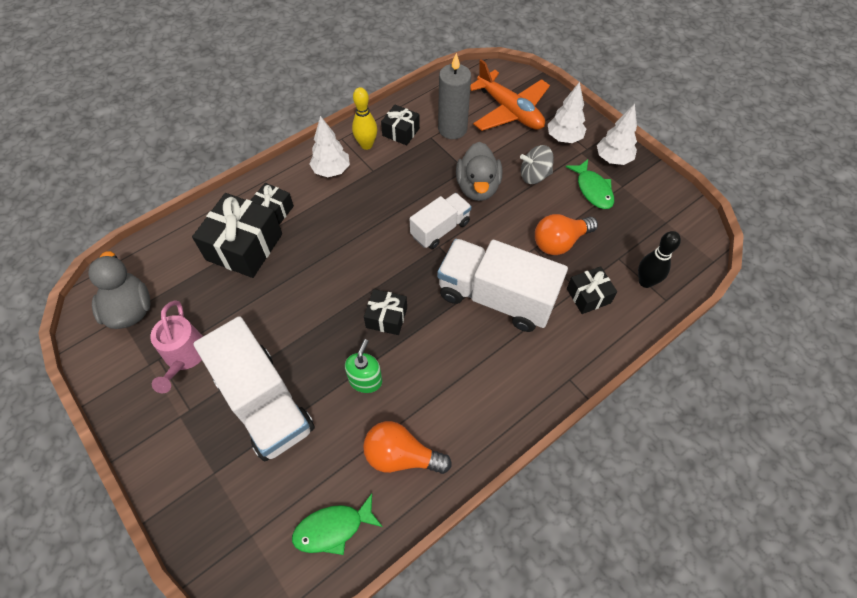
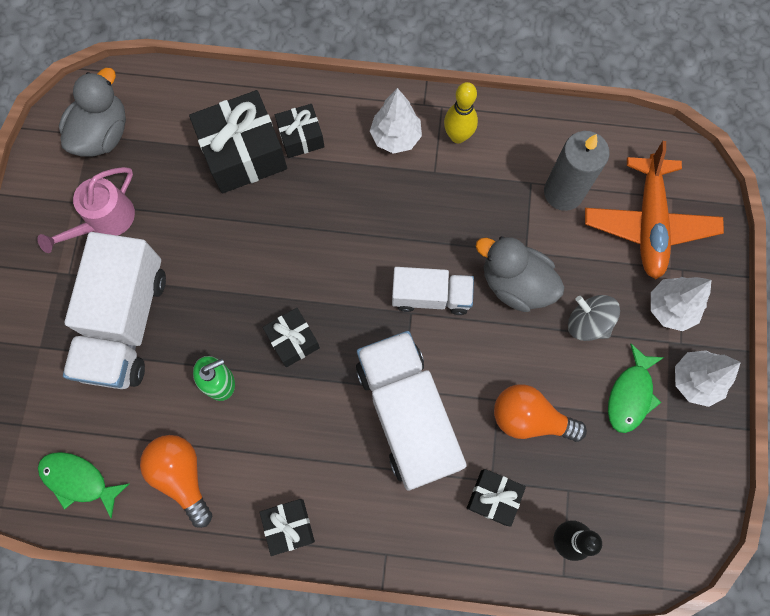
camera: 45 degrees right, 15 degrees up
(401, 132) = (507, 150): black gift -> black gift (289, 526)
(477, 187) = (515, 284): grey duck -> grey duck turned 75 degrees clockwise

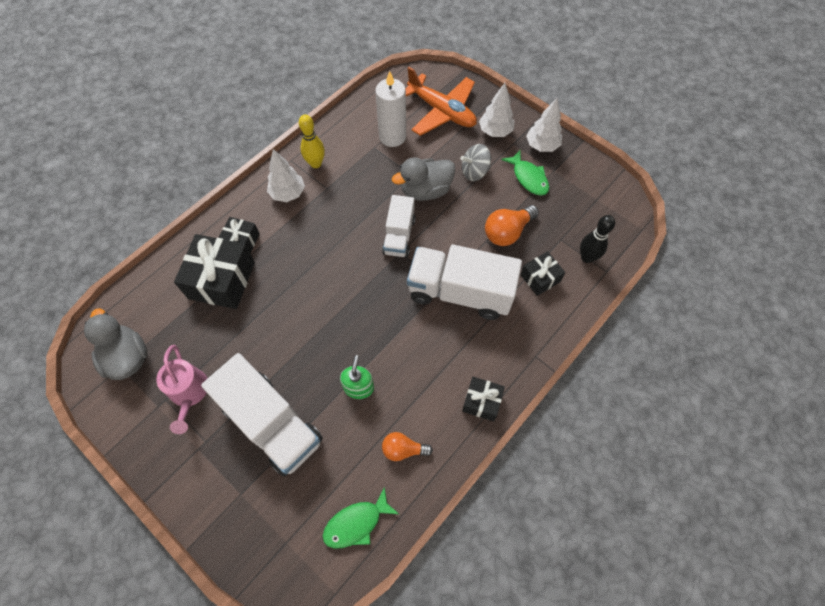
camera: 55 degrees left, 10 degrees down
(182, 476) = (403, 449): orange light bulb -> orange light bulb, size x0.65
(293, 340) = (366, 327): black gift -> none
(431, 296) = (399, 236): white truck -> white truck turned 150 degrees clockwise
(563, 192) = (392, 136): grey candle -> white candle

